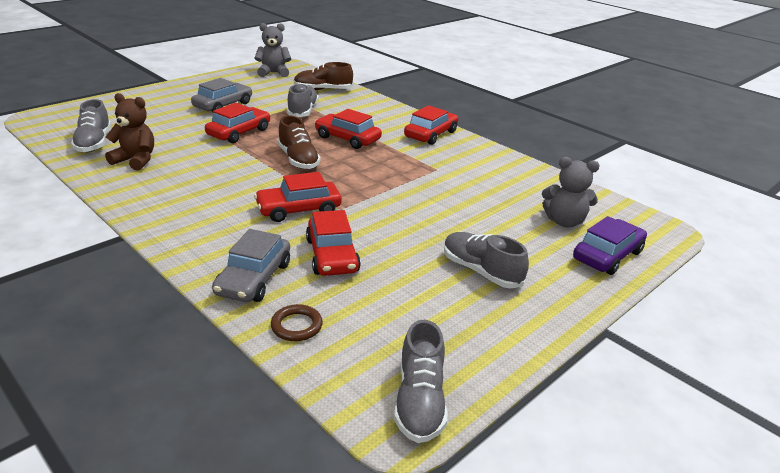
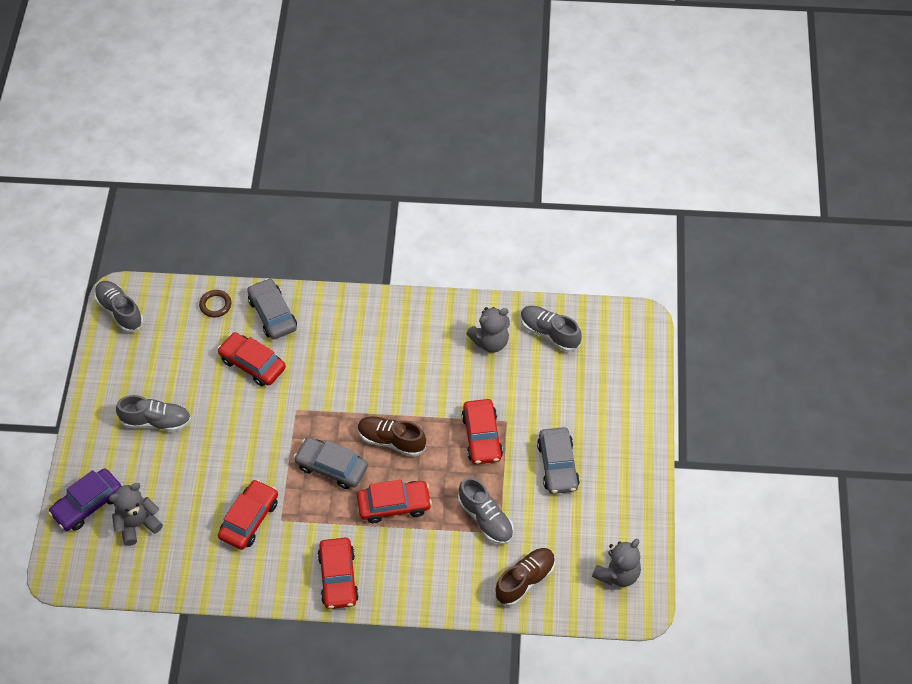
camera: 140 degrees right, 25 degrees up
(135, 160) = (490, 342): brown teddy bear -> grey teddy bear
(298, 209) = (320, 386): red car -> red car (249, 519)
(362, 170) = (331, 467): none -> grey car
(607, 255) = (87, 504): purple car -> purple car turned 45 degrees clockwise

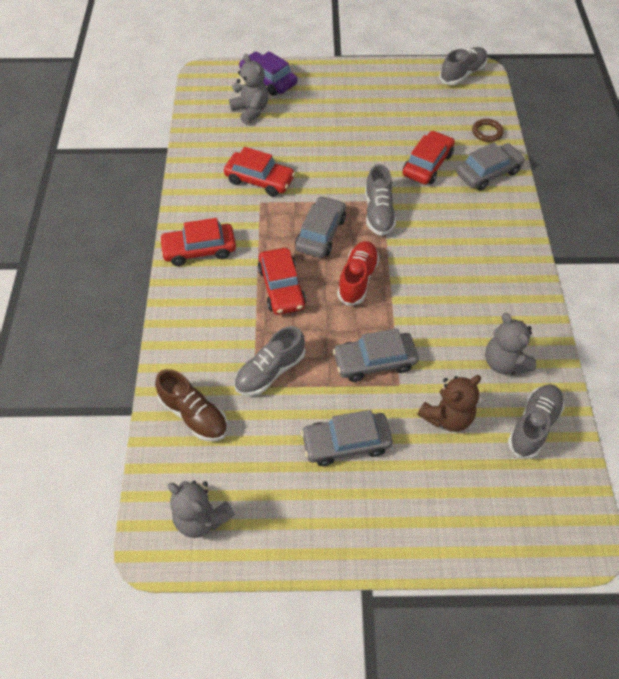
camera: 85 degrees right, 0 degrees up
(156, 421) = (354, 109): grey shoe -> grey shoe (378, 213)
(391, 441) = (357, 279): brown shoe -> red shoe
(482, 437) = (374, 361): red car -> grey car
(538, 391) = (447, 416): none -> brown teddy bear

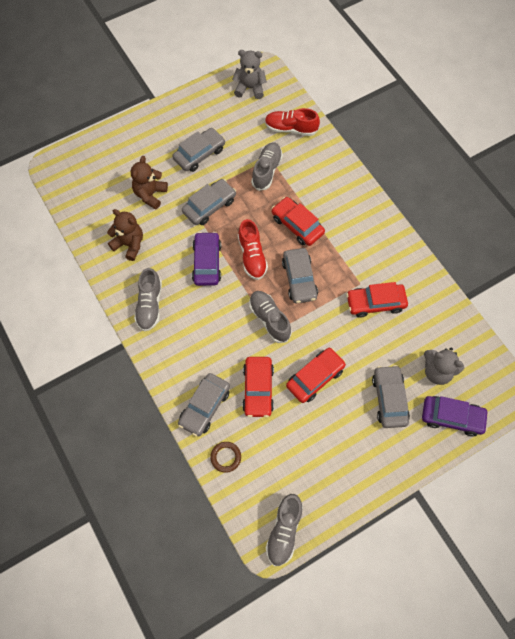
camera: 150 degrees right, 10 degrees up
(194, 415) = (291, 129): brown shoe -> red shoe
(199, 250) = (370, 224): red car -> red car (315, 377)
(310, 111) = (389, 399): none -> grey car
(415, 296) = (207, 262): none -> purple car
(504, 362) = (129, 244): grey teddy bear -> brown teddy bear
(533, 425) = (98, 213): grey shoe -> grey shoe (149, 305)

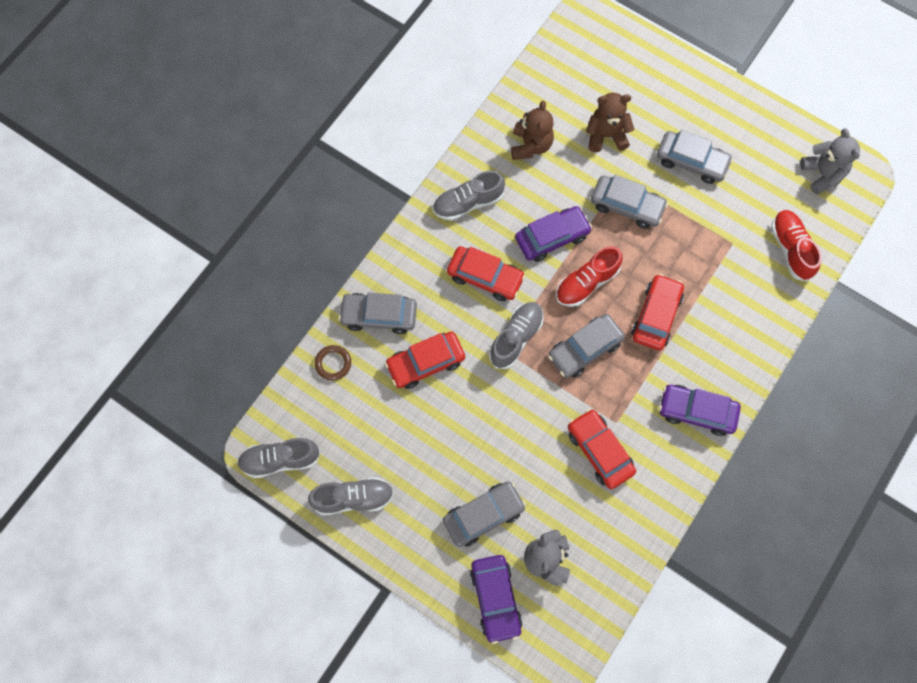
camera: 65 degrees right, 5 degrees up
(266, 170) = (713, 247): grey shoe -> grey shoe (353, 498)
(315, 377) = (469, 419): red car -> red car (485, 277)
(374, 232) = (697, 411): none -> purple car

